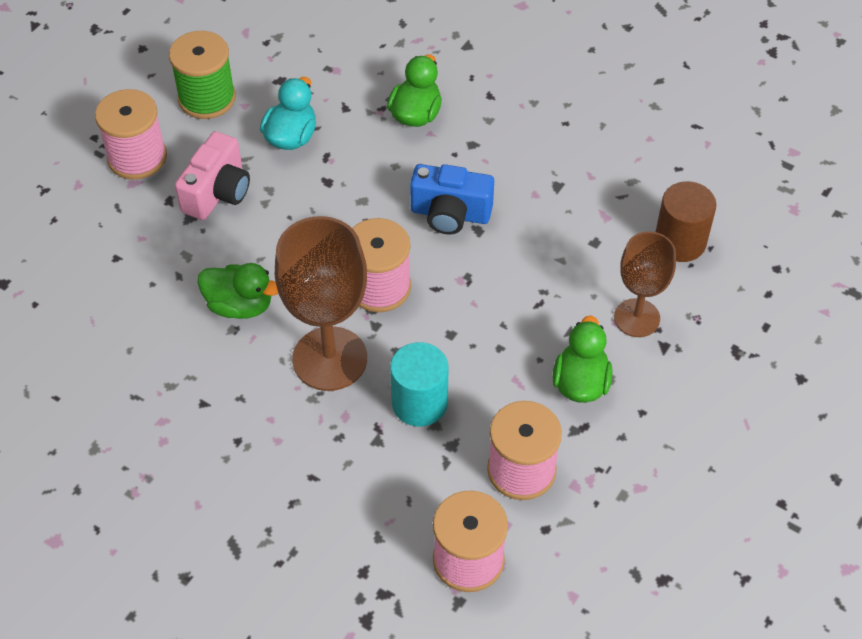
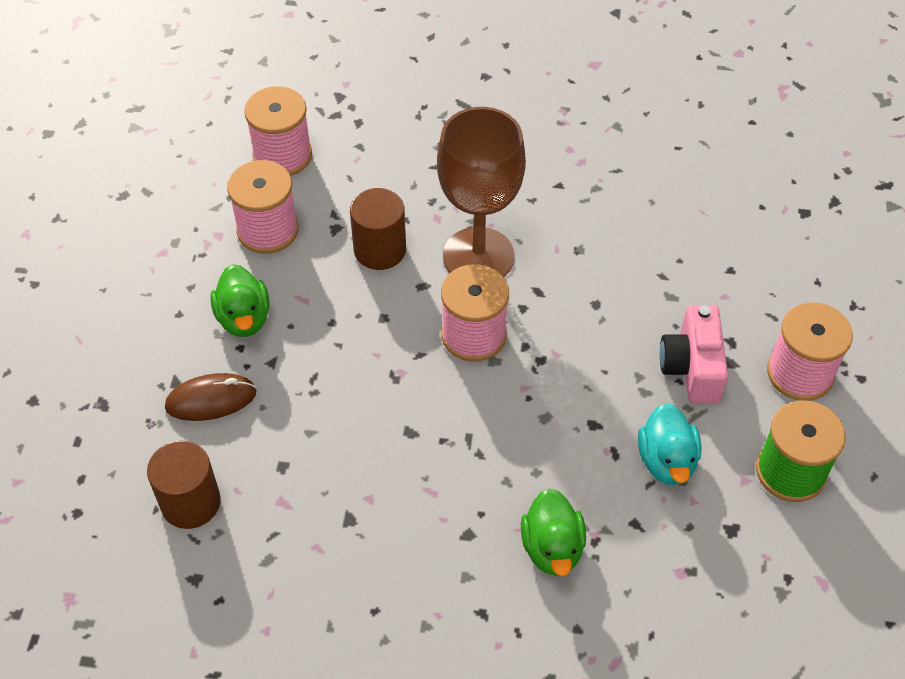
camera: 155 degrees right, 0 degrees up
(240, 305) = (588, 270): green duck -> none
(419, 403) = (380, 250): turquoise cylinder -> brown cylinder
(450, 214) = (447, 438): blue camera -> none
(637, 318) = (211, 400): brown goblet -> brown mouse

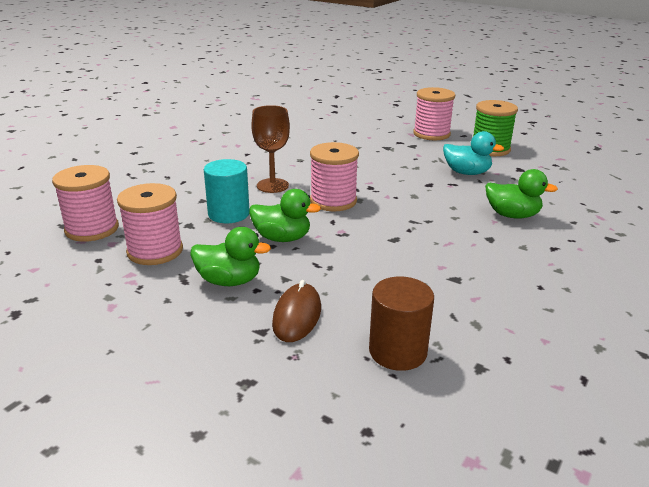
camera: 65 degrees left, 25 degrees down
(352, 324) = (282, 238): none -> green duck
(380, 250) = (228, 214): brown cylinder -> turquoise cylinder
(478, 256) = (272, 185): brown goblet -> brown goblet, size x0.62
(692, 368) = (409, 153): pink camera -> none

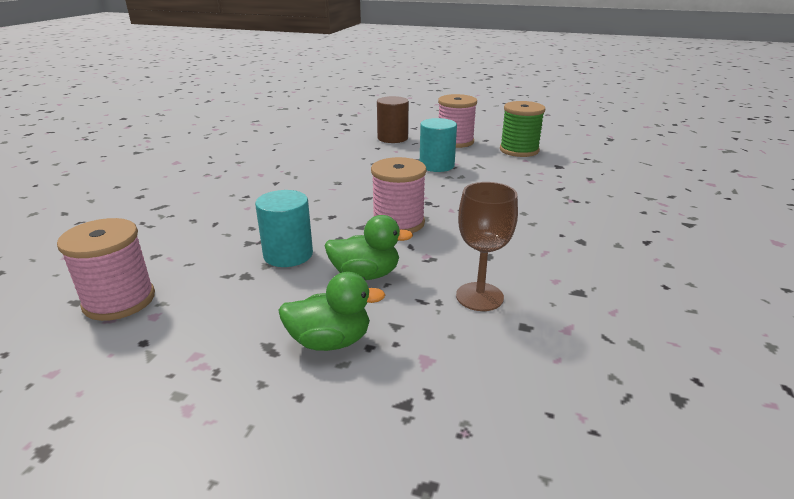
camera: 15 degrees left, 0 degrees up
(155, 251) = (216, 317): pink spool -> none
(272, 185) = (322, 214): brown goblet -> brown goblet (479, 296)
(297, 316) = (437, 373): brown mouse -> none
(398, 351) = (579, 397): brown cylinder -> brown cylinder (392, 138)
(399, 155) = (436, 165): none -> turquoise cylinder
(467, 173) = (513, 176): turquoise duck -> none
(512, 215) = (584, 213): green duck -> none

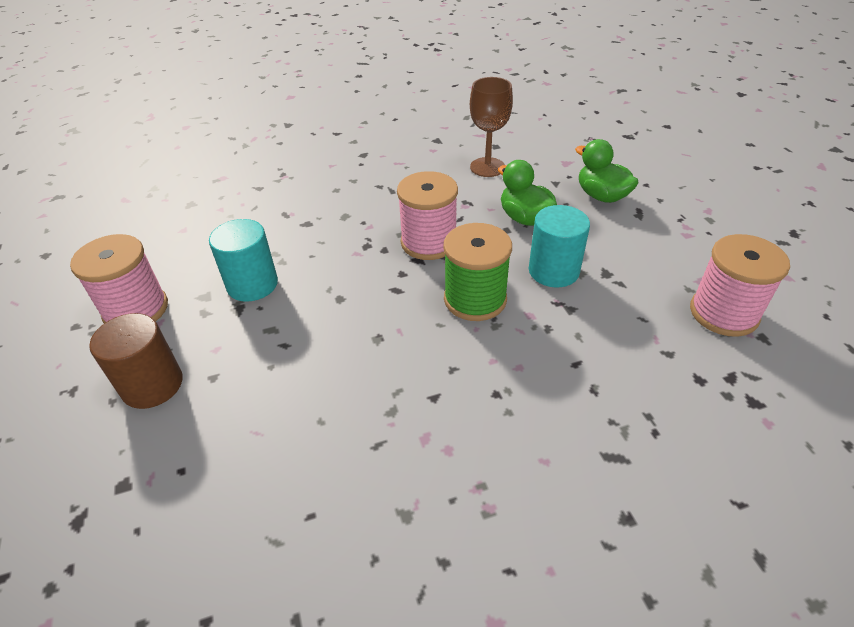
camera: 125 degrees left, 15 degrees up
(519, 150) = (146, 244): green spool -> green spool (475, 299)

